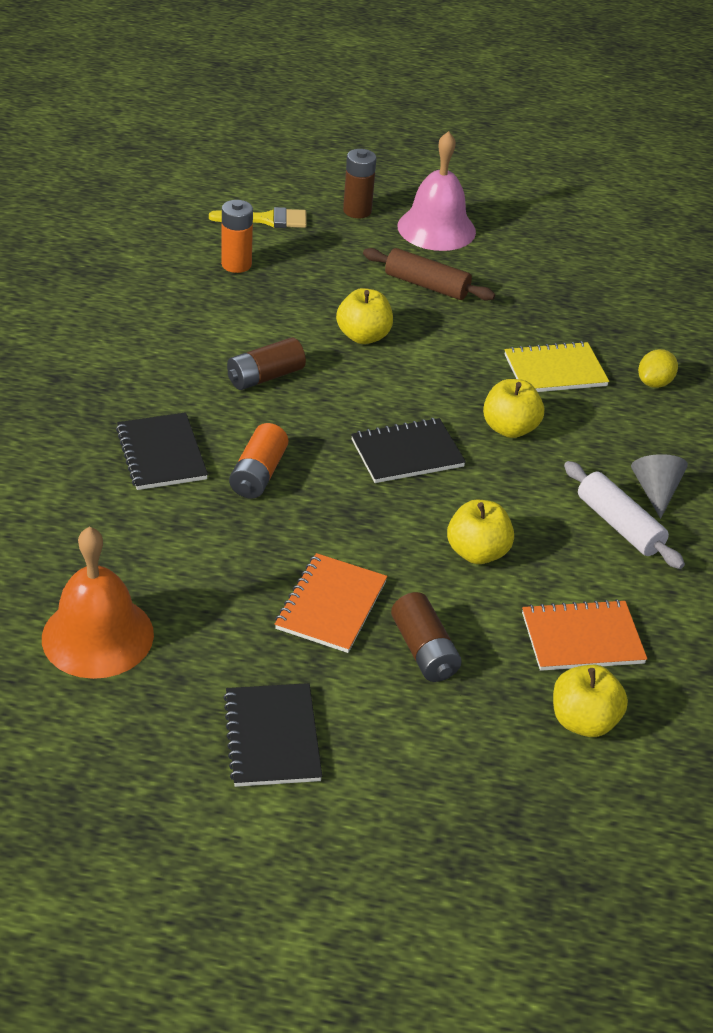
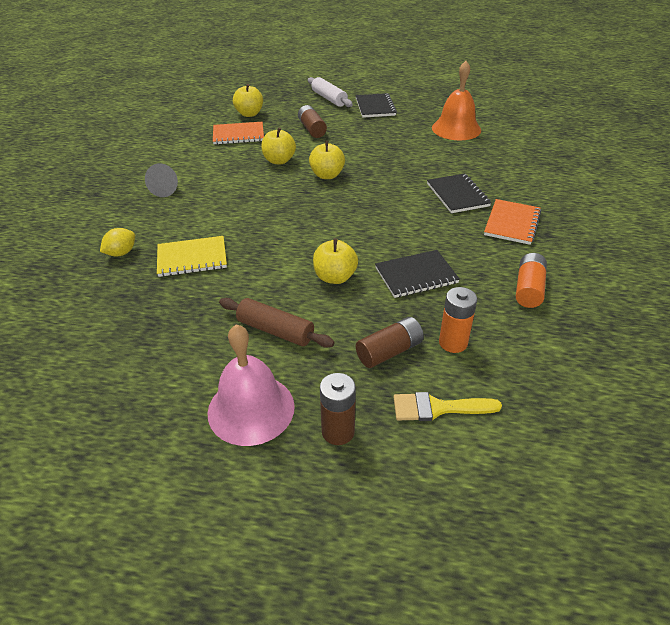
camera: 175 degrees left, 0 degrees up
(258, 474) = (398, 188): orange battery -> orange battery (528, 289)
(265, 377) = (405, 242): brown battery -> brown battery (389, 351)
(331, 605) = (353, 141): orange notebook -> orange notebook (512, 223)
(407, 453) = (310, 202): black notebook -> black notebook (416, 275)
(509, 428) = (241, 218): yellow apple -> yellow apple (327, 175)
(619, 525) = (197, 174): white rolling pin -> white rolling pin (329, 99)

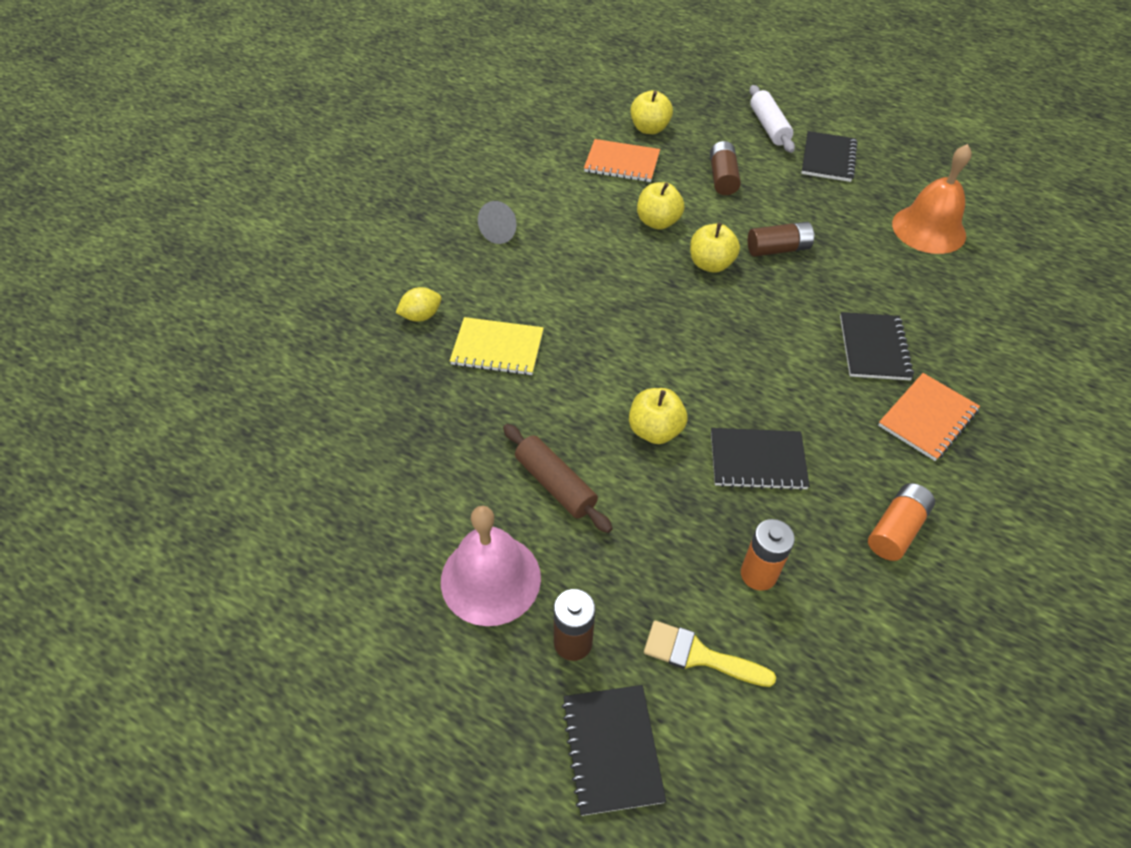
camera: 20 degrees right, 10 degrees up
(389, 351) = (675, 559): brown battery -> brown battery (778, 249)
(405, 496) = (612, 749): none -> black notebook

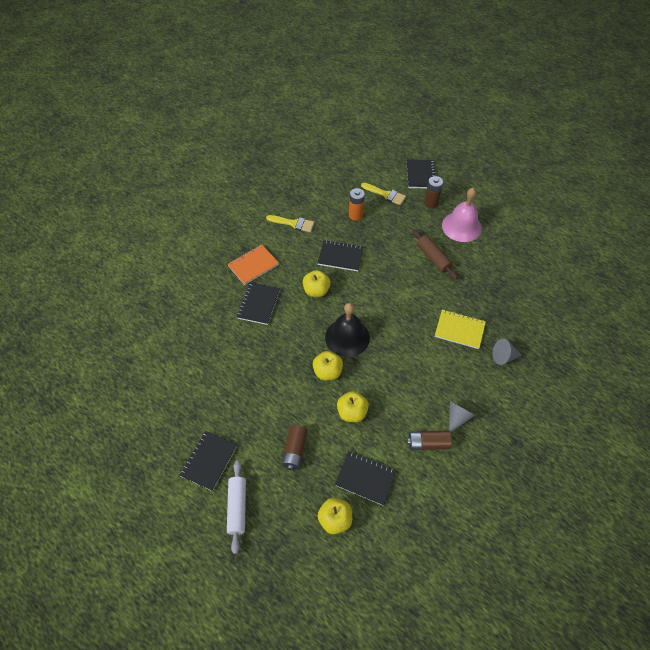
camera: 170 degrees left, 5 degrees up
(421, 316) = (504, 357): yellow lemon -> grey cone
(622, 163) = (365, 478): orange notebook -> black notebook
(655, 430) = (384, 276): yellow apple -> yellow apple (316, 291)
(695, 314) = (347, 337): none -> black bell
(778, 249) = (282, 378): brown battery -> brown battery (428, 443)
(896, 529) = (293, 223): orange battery -> yellow brush
(928, 229) = (178, 381): orange bell -> none

